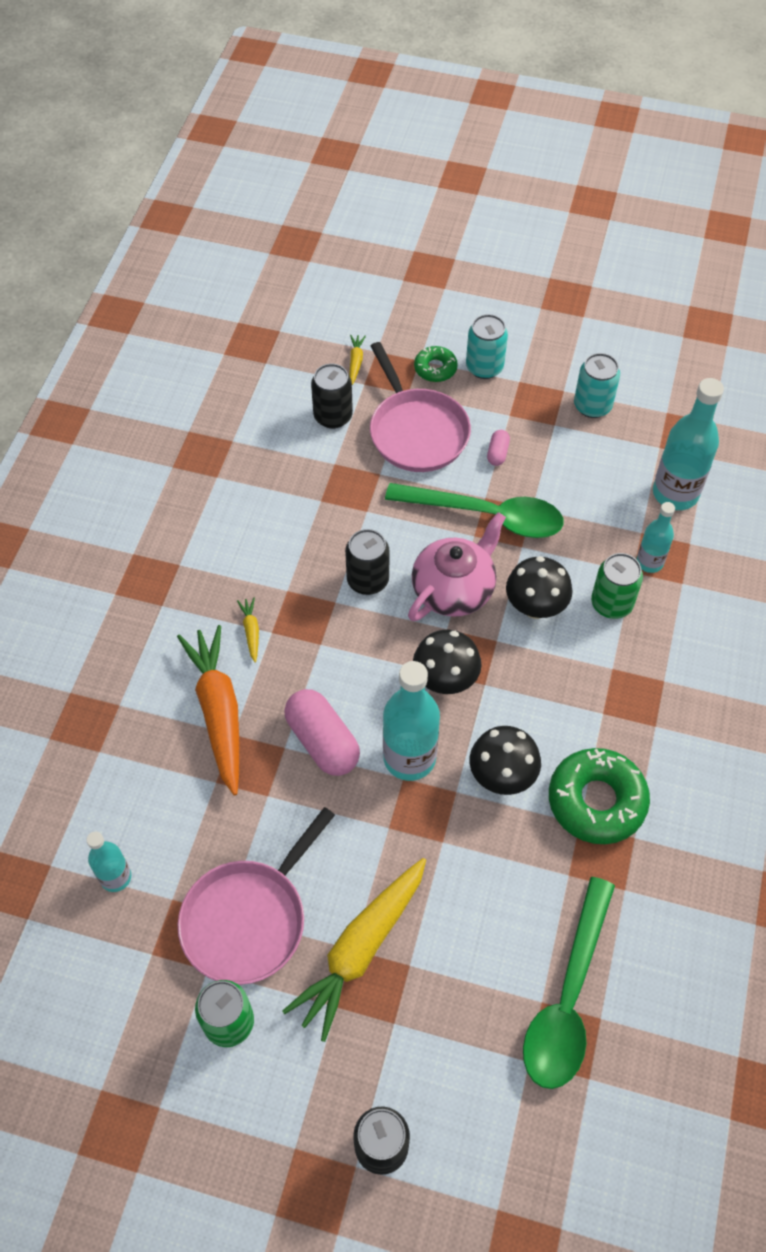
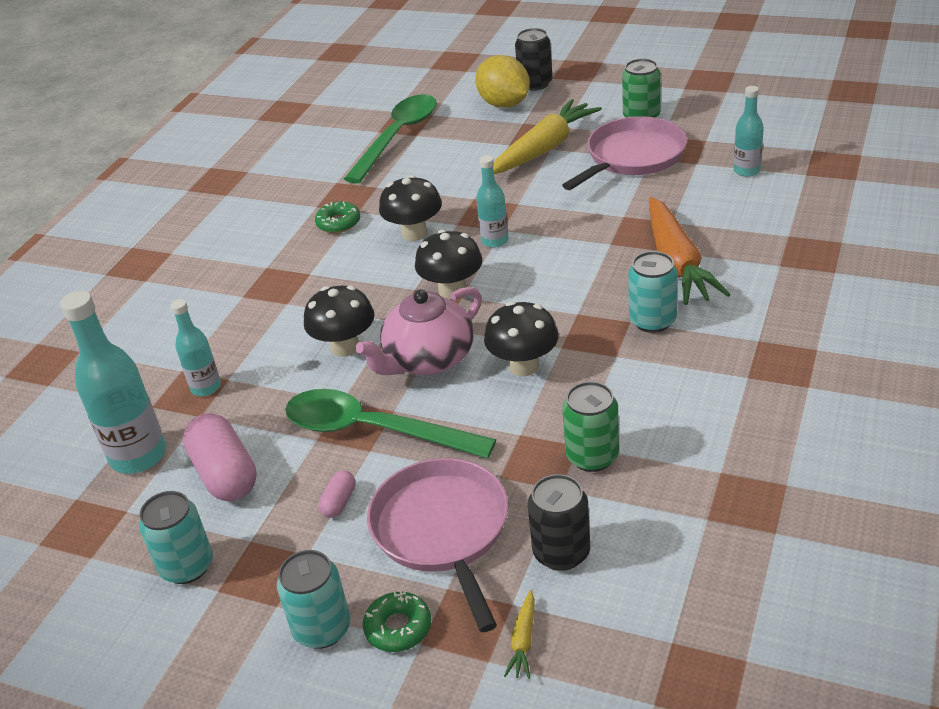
camera: 170 degrees left, 20 degrees down
(251, 631) = (652, 321): yellow carrot -> turquoise can
(322, 741) = (574, 248): pink capsule -> pink capsule (225, 474)
(367, 580) = (524, 366): black can -> black mushroom
(409, 758) = (495, 241): turquoise bottle -> turquoise bottle, size x0.57
(424, 1082) = (504, 104): none -> yellow lemon
(596, 801) = (338, 223): green donut -> green donut, size x0.53
(611, 604) = (264, 351): green can -> green can (592, 456)

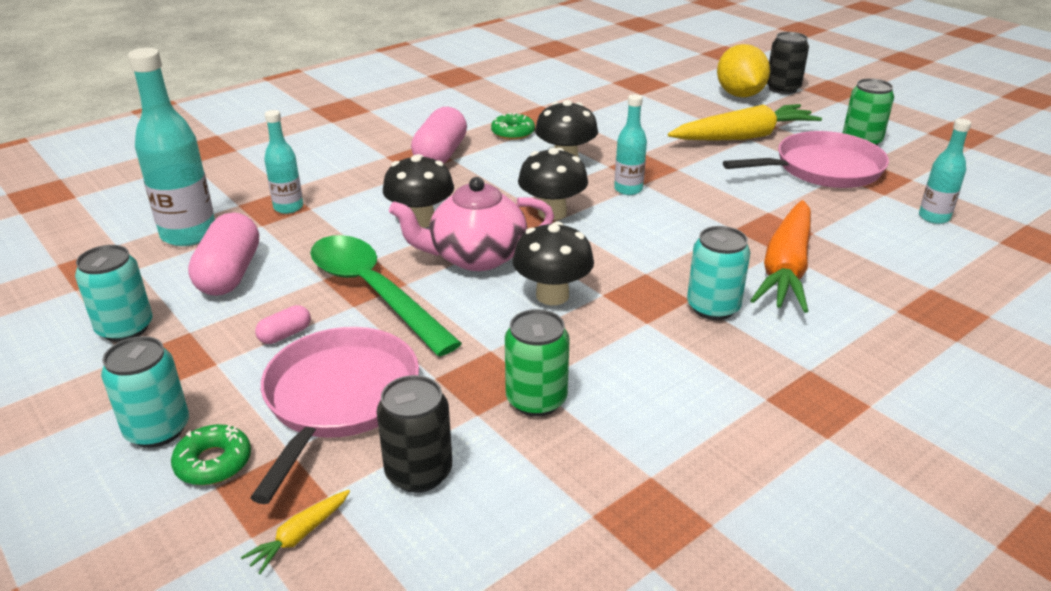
camera: 25 degrees right, 5 degrees down
(294, 273) = (440, 155): none -> pink capsule
(398, 137) = (624, 90): green spoon -> none

